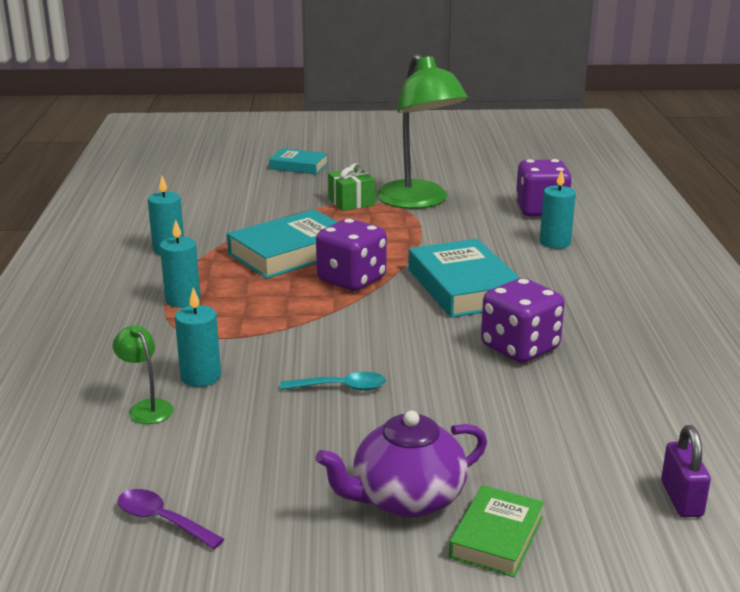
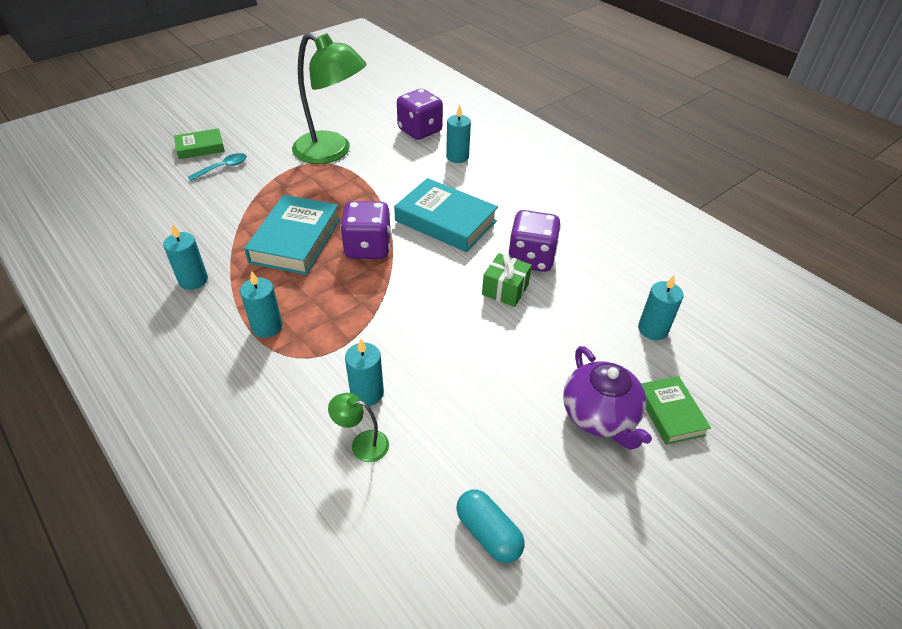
camera: 40 degrees left, 20 degrees up
(162, 520) = (488, 533): purple spoon -> turquoise capsule
(299, 166) = (200, 147): turquoise book -> green book
(341, 387) = (468, 349): turquoise spoon -> turquoise spoon (223, 168)
(351, 202) = (284, 171): green gift -> green gift (505, 290)
(406, 499) = (600, 416): purple teapot -> purple teapot turned 45 degrees counterclockwise
(587, 462) = (652, 329): none -> turquoise candle
(681, 499) = (716, 329): purple padlock -> none

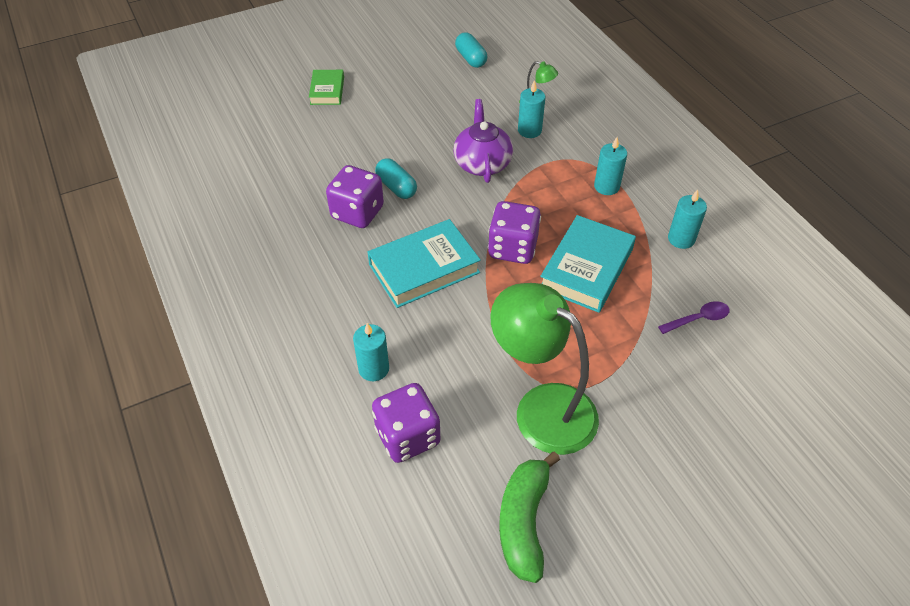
camera: 165 degrees left, 5 degrees up
(198, 216) = (698, 319): none -> purple spoon
(200, 147) = (732, 450): green book -> none
(223, 168) = (688, 399): turquoise spoon -> none
(339, 108) = (524, 522): none -> green banana
(445, 221) = (424, 268): turquoise book -> turquoise book turned 75 degrees counterclockwise
(505, 290) = (396, 187): green gift -> turquoise capsule
(600, 416) = (374, 96): purple teapot -> purple teapot (482, 163)
(652, 329) = (295, 139): turquoise candle -> none

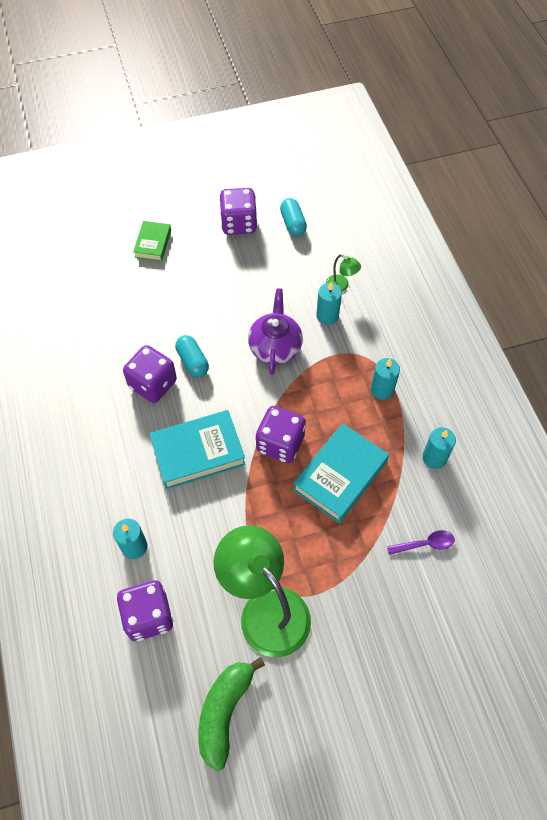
camera: 10 degrees right, 10 degrees up
(414, 64) = (239, 223): none -> purple dice

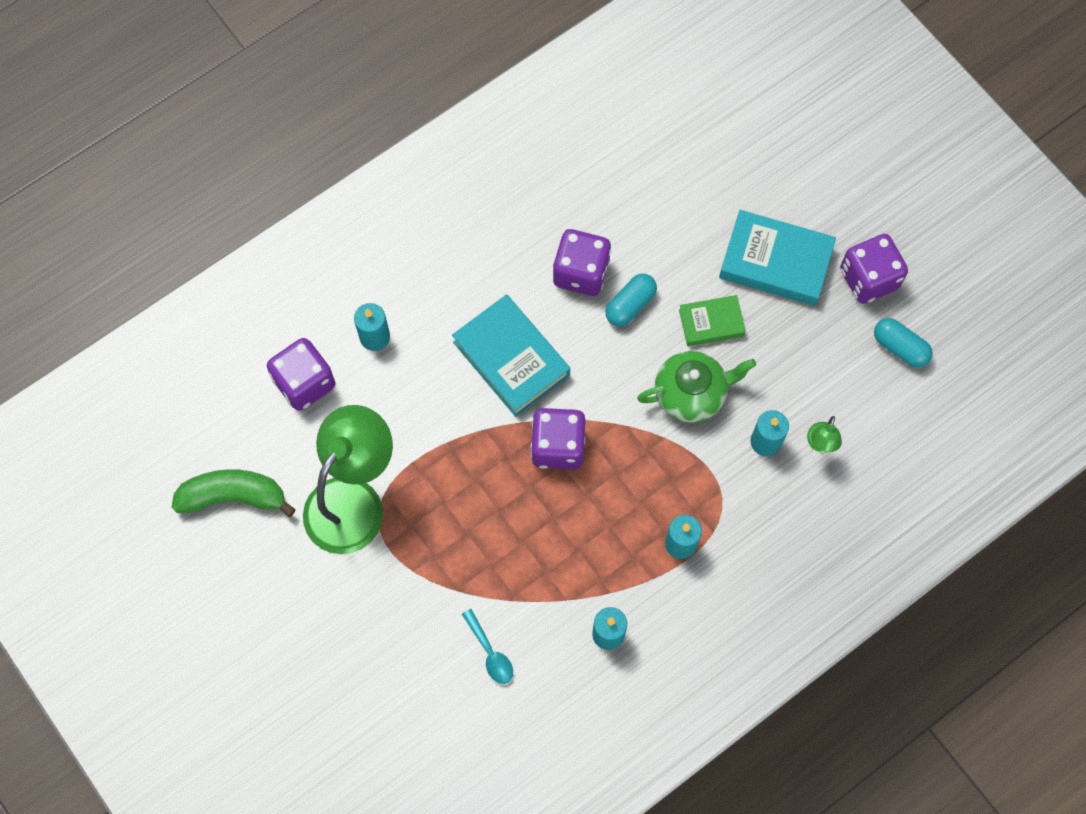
camera: 70 degrees right, 10 degrees up
(153, 243) = (787, 186): green book -> green book (711, 323)
(275, 347) = (691, 393): purple teapot -> green teapot
(293, 223) = (900, 347): turquoise capsule -> turquoise capsule turned 75 degrees clockwise
(340, 475) = (542, 529): turquoise book -> turquoise book (775, 262)
(425, 544) = (490, 652): purple spoon -> turquoise spoon

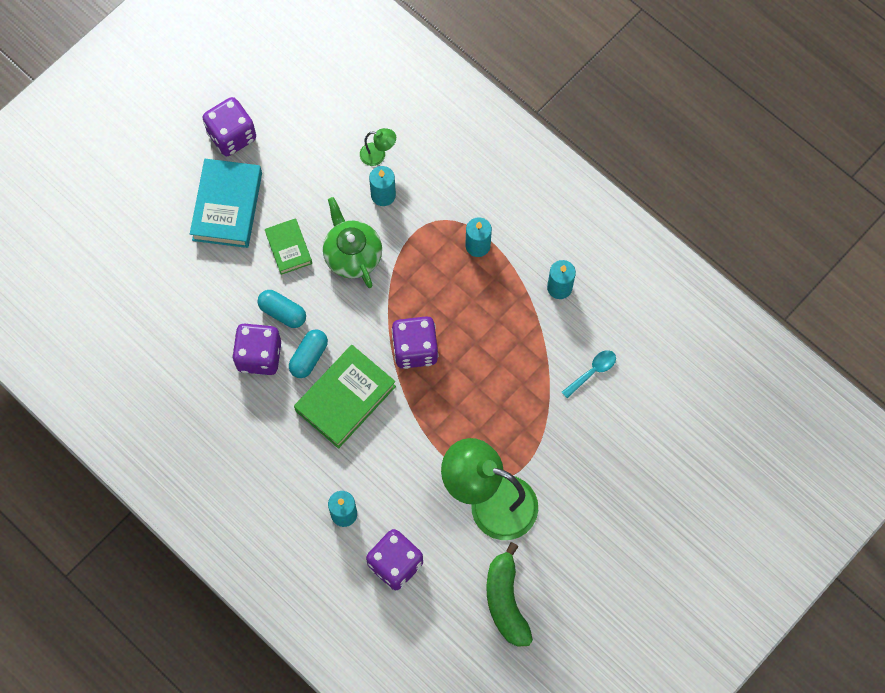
camera: 100 degrees left, 0 degrees up
(511, 359) = (345, 398): turquoise book -> green book
(900, 347) = (287, 107): turquoise capsule -> turquoise capsule (309, 357)

